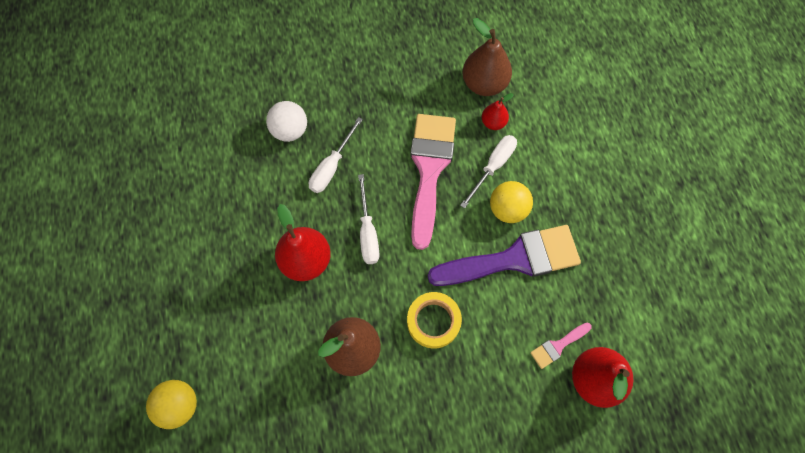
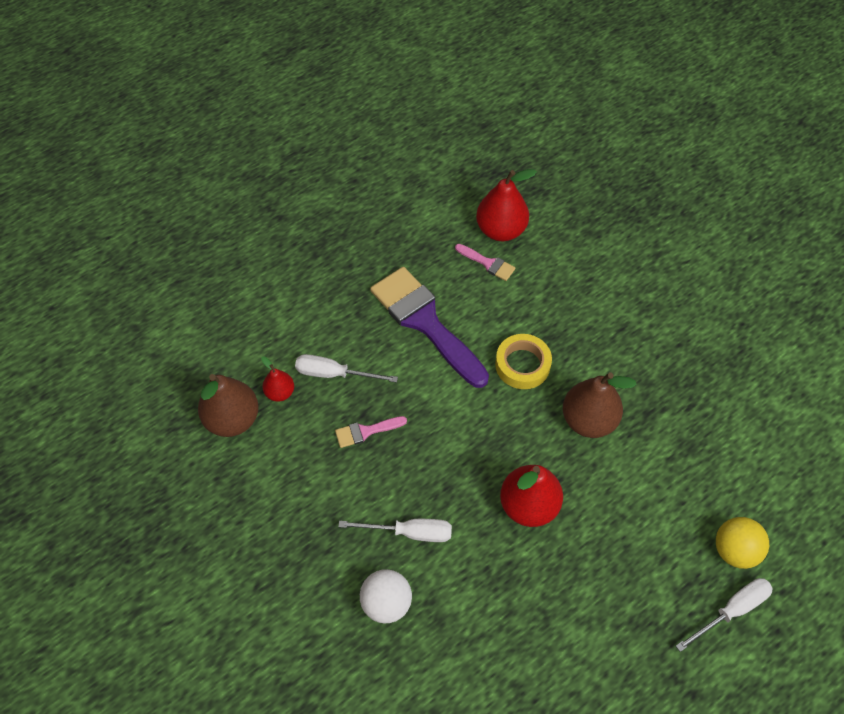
camera: 115 degrees left, 10 degrees down
(368, 232) = (466, 460): white screwdriver -> white screwdriver (731, 611)
(429, 170) = (366, 431): pink brush -> pink brush, size x0.43
(507, 209) = (376, 344): yellow ball -> none

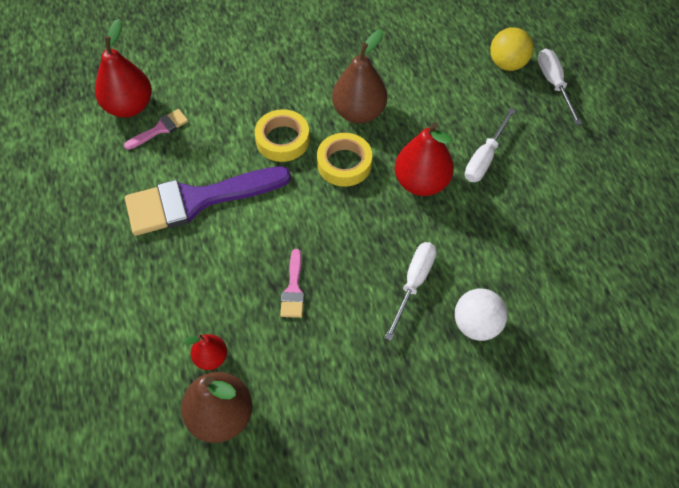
camera: 70 degrees left, 0 degrees up
(334, 374) = (214, 299): white screwdriver -> white screwdriver (485, 157)
(519, 428) = (344, 163): none -> yellow tape

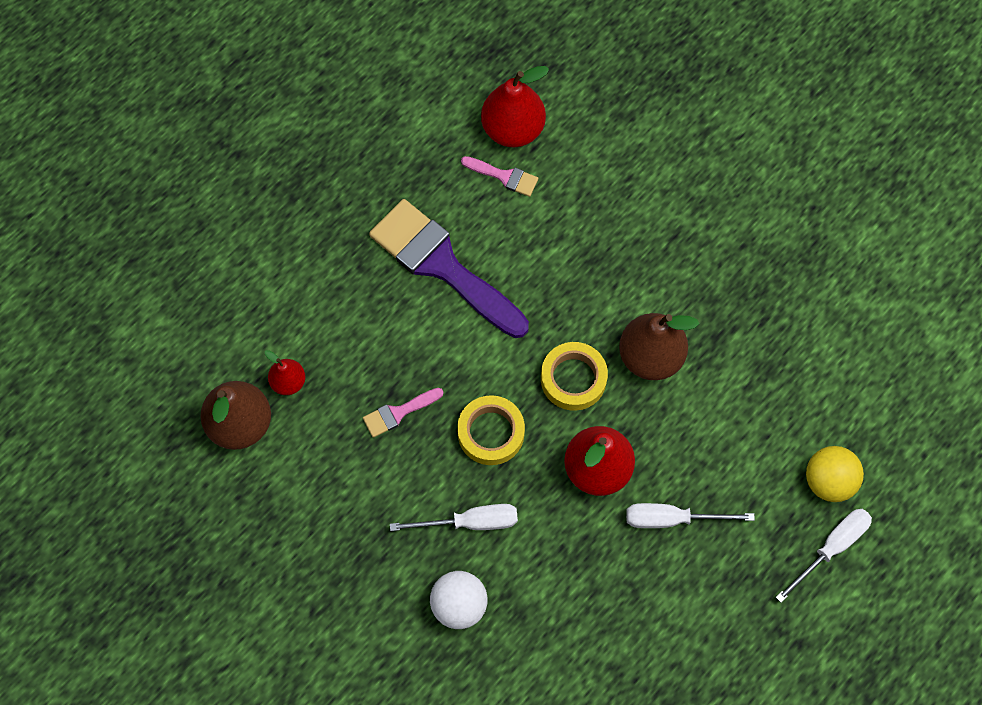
camera: 60 degrees right, 10 degrees up
(282, 140) = (565, 301): yellow tape -> yellow tape (491, 433)

